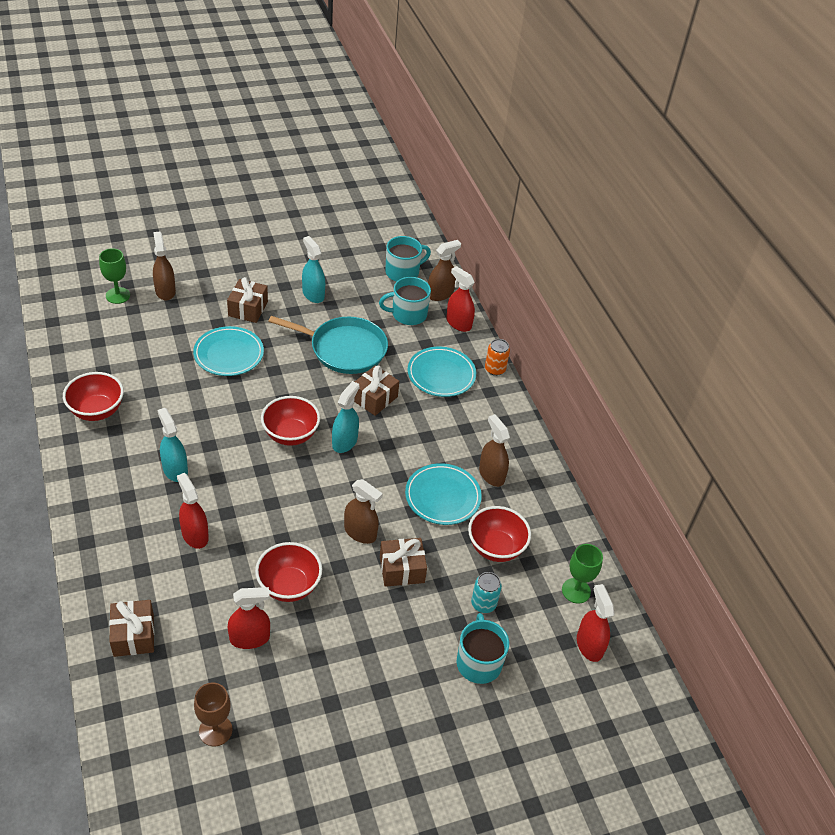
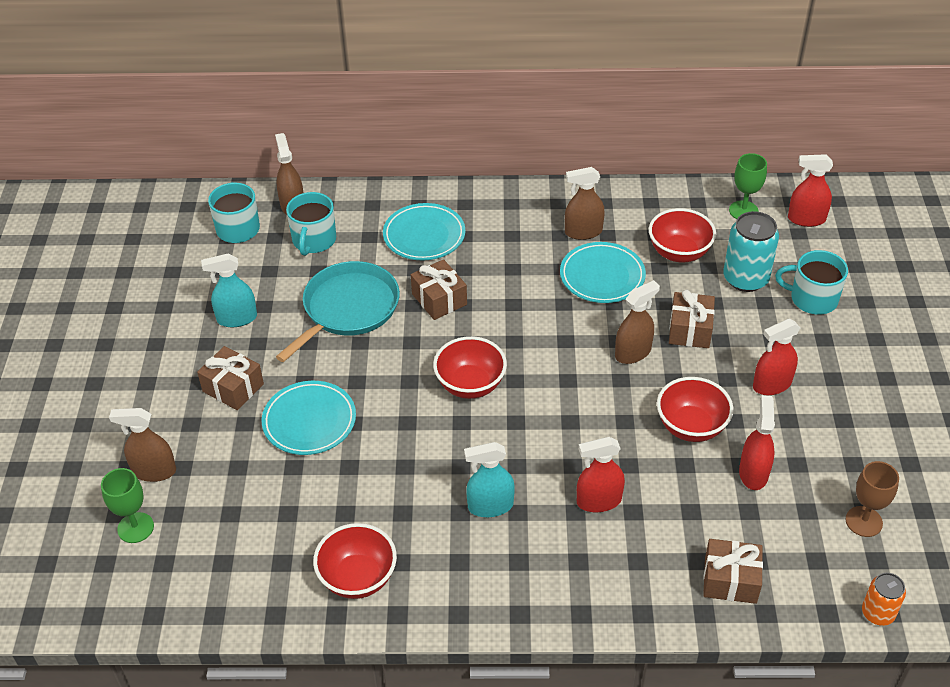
camera: 65 degrees left, 0 degrees up
(344, 442) = (498, 339): turquoise spray bottle -> none
(458, 323) = (348, 202): red spray bottle -> red spray bottle (772, 385)
(483, 604) = (745, 279): turquoise can -> turquoise can, size x1.71
(495, 369) = (433, 191): orange can -> orange can (878, 613)

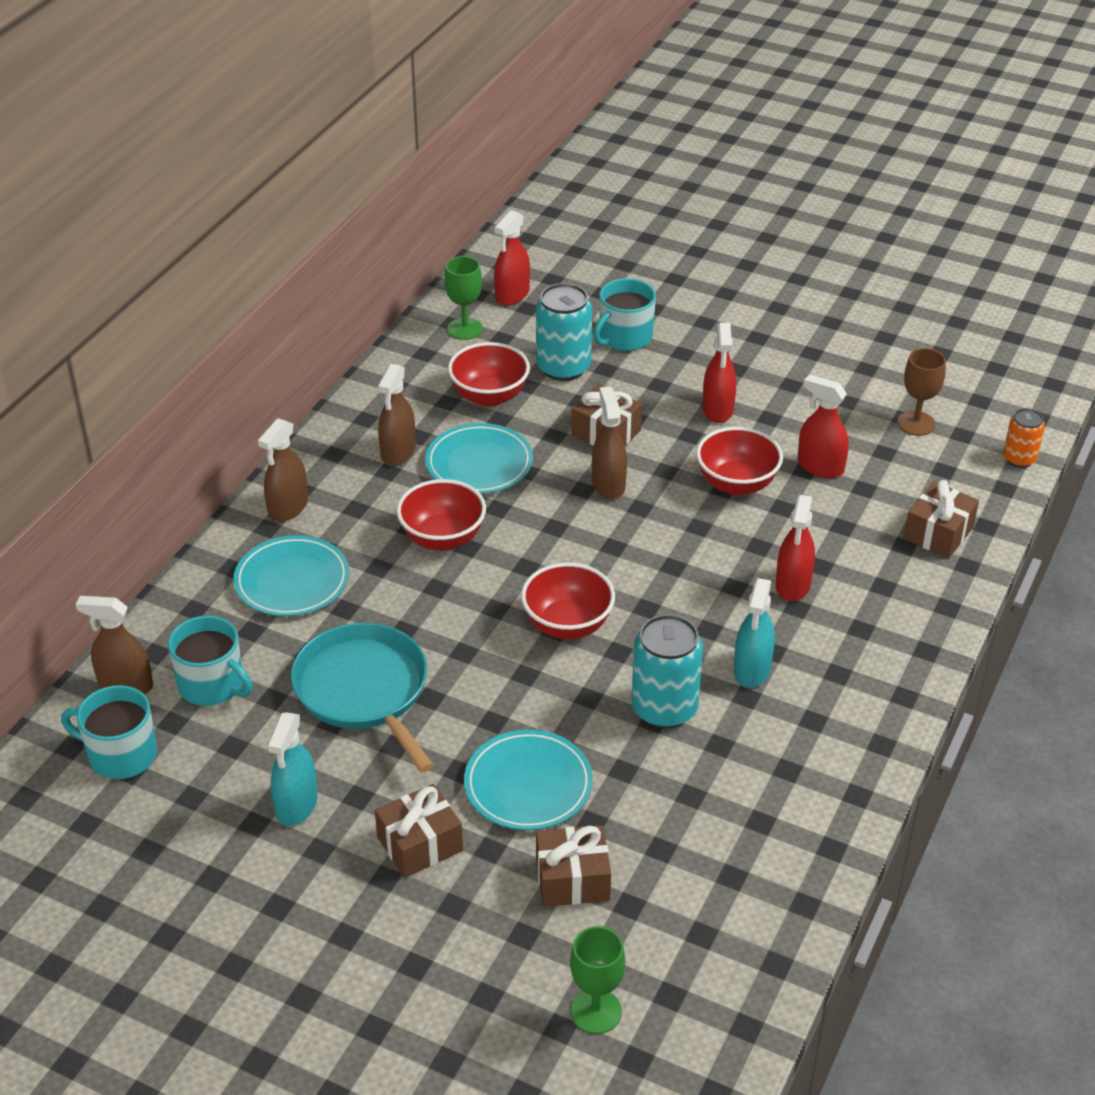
camera: 65 degrees left, 5 degrees down
(154, 471) = (511, 967): brown spray bottle -> brown spray bottle (288, 507)
(358, 578) = (791, 813): red bowl -> red bowl (442, 538)
(420, 468) = (664, 708): none -> turquoise can
(439, 299) = (412, 604): brown gift -> brown gift (572, 879)

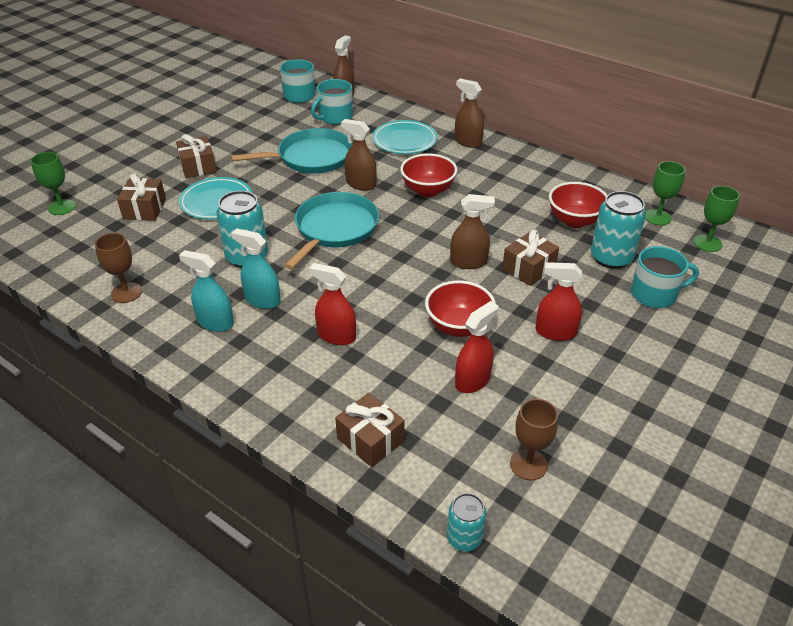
camera: 100 degrees right, 0 degrees up
(296, 805) = (244, 136): turquoise spray bottle -> turquoise spray bottle (215, 322)
(398, 452) = (515, 180): brown spray bottle -> brown spray bottle (361, 184)
(479, 464) = (499, 210): turquoise plate -> none
(512, 295) = (707, 243): red spray bottle -> green goblet
(567, 625) = (334, 229): red bowl -> turquoise pan
(624, 337) = (655, 294): turquoise mug -> turquoise mug turned 120 degrees clockwise
(789, 827) = (126, 292): none -> brown goblet
(1019, 459) = (464, 538): orange can -> turquoise can

